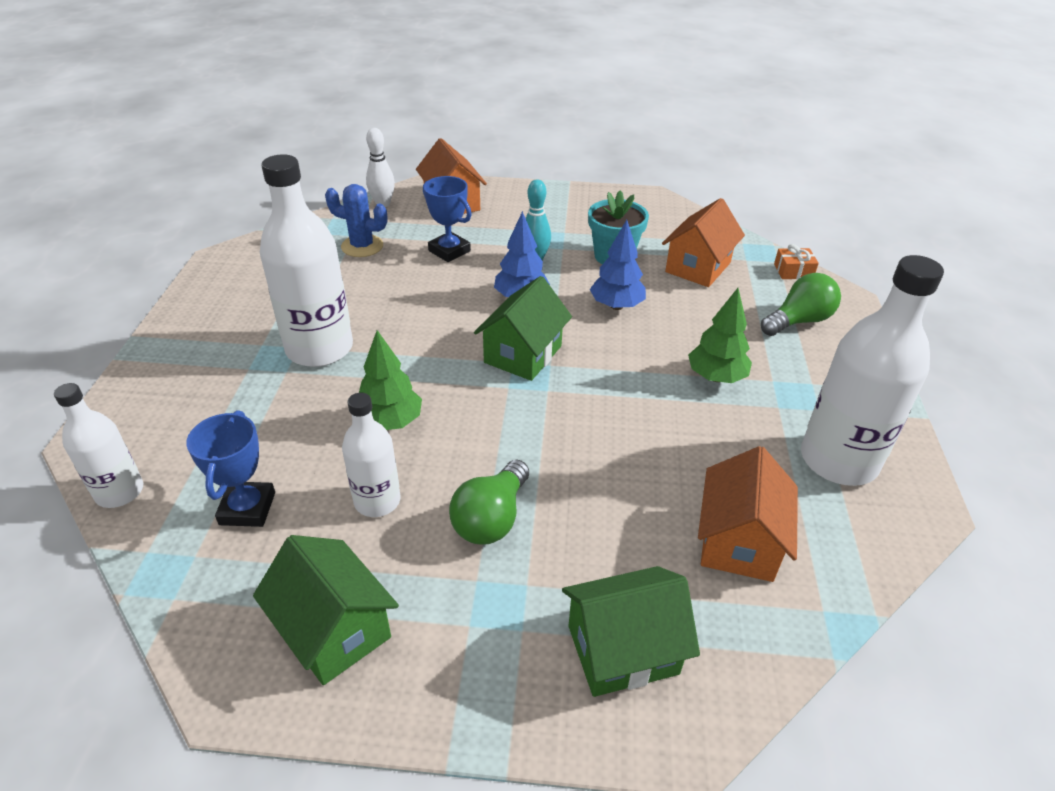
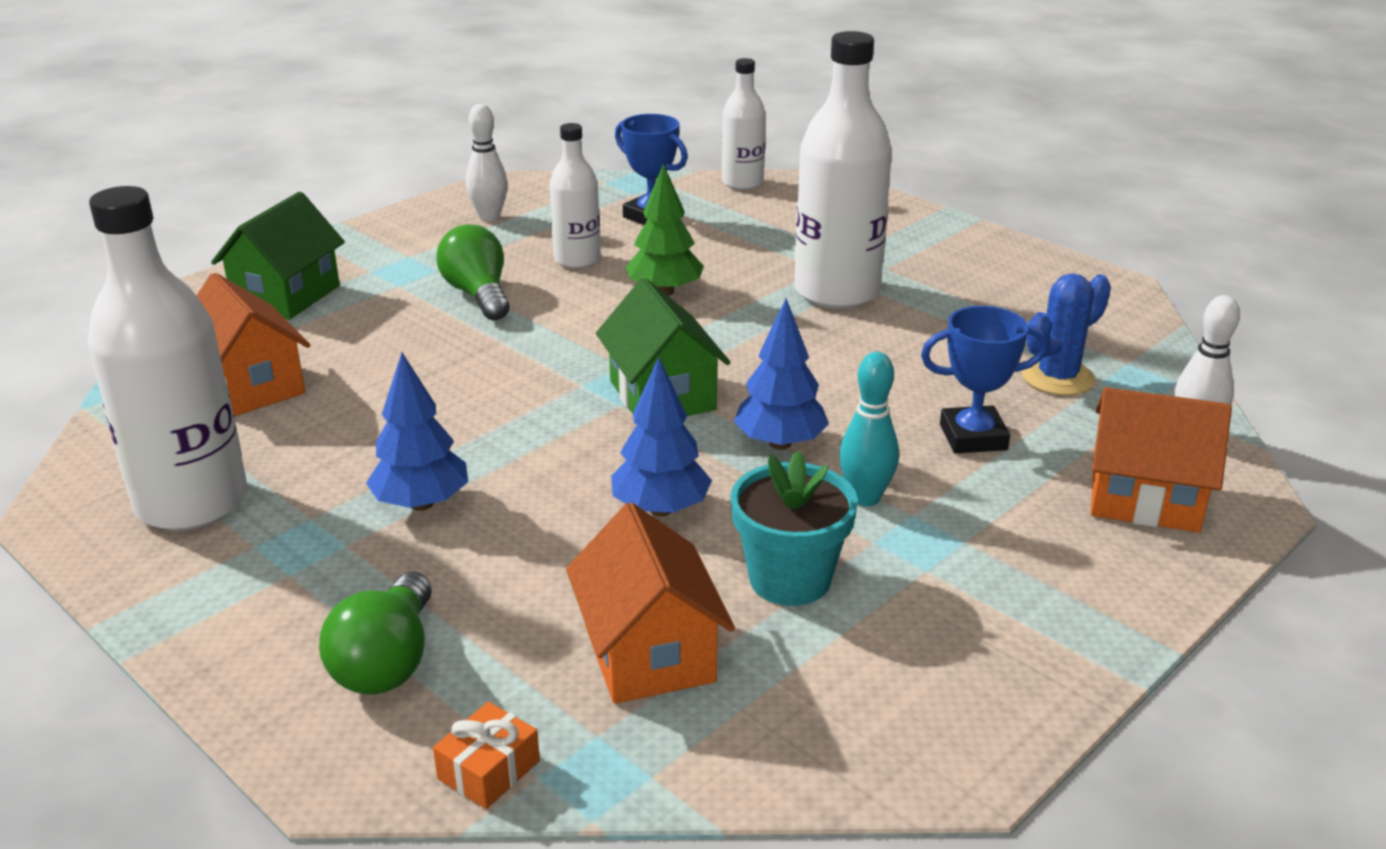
camera: 130 degrees right, 10 degrees down
(334, 630) = (489, 217): green house -> white bowling pin
(716, 377) = (421, 503): green tree -> blue tree

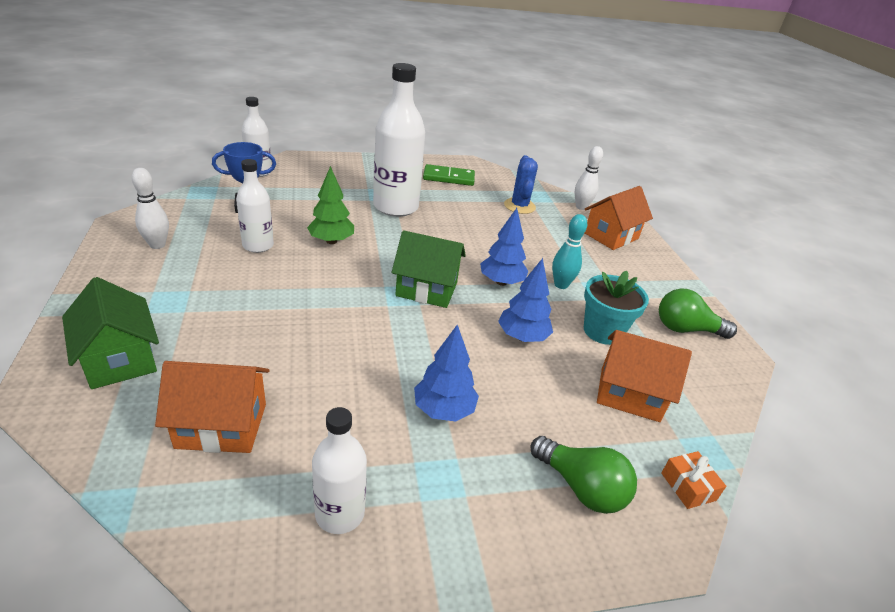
camera: 60 degrees left, 5 degrees up
(192, 502) = (340, 513): white bottle -> white bottle, size x0.57
(478, 295) = (244, 291): green light bulb -> green light bulb (686, 329)
(973, 437) = (541, 242): blue trophy -> none
(1018, 290) = (448, 178): none -> green domino

